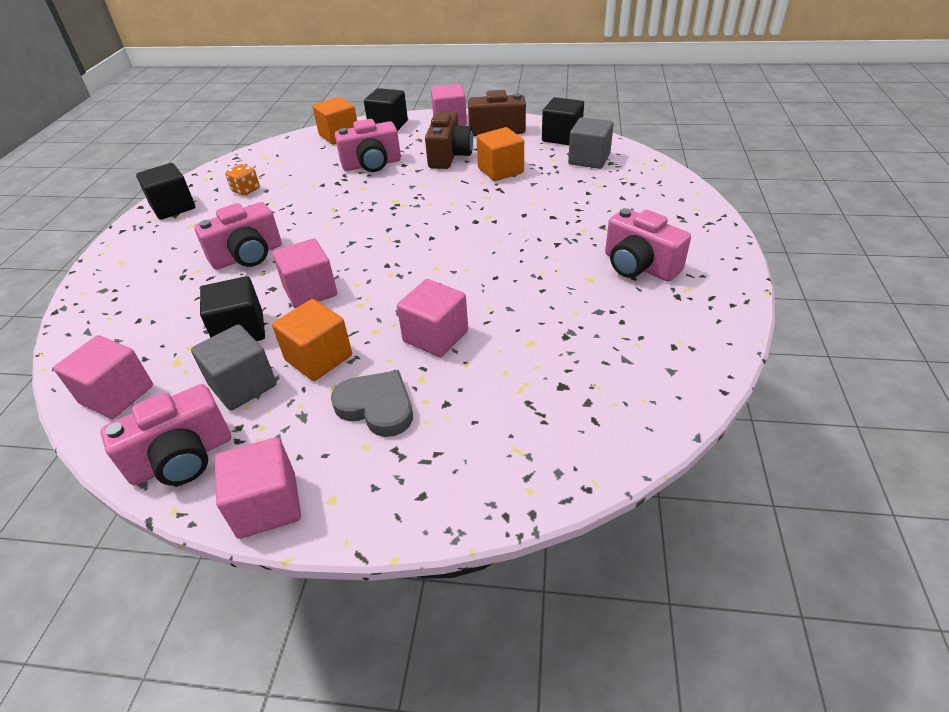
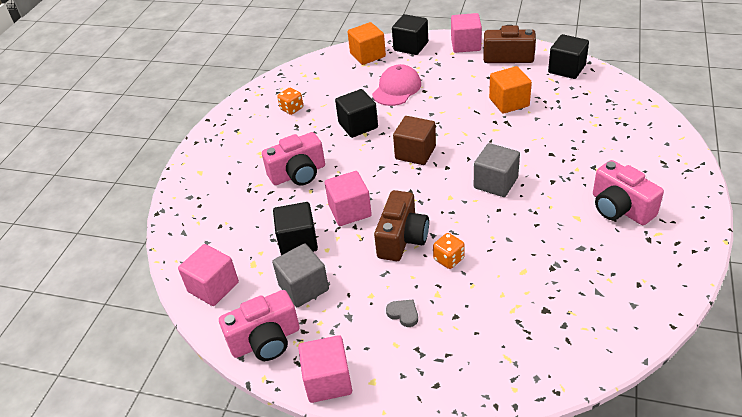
camera: 10 degrees right, 0 degrees up
(173, 207) = (234, 122): black cube -> black cube (358, 125)
(318, 358) = (359, 270): orange cube -> none
(372, 164) = (397, 89): pink camera -> pink cap
(377, 406) = (403, 314): grey heart -> grey heart, size x0.54
(393, 225) = (415, 153): none -> brown cube
(435, 336) = (449, 259): pink cube -> orange dice
(449, 156) = (464, 84): brown camera -> brown camera (402, 239)
(589, 159) = (589, 95): grey cube -> grey cube (495, 183)

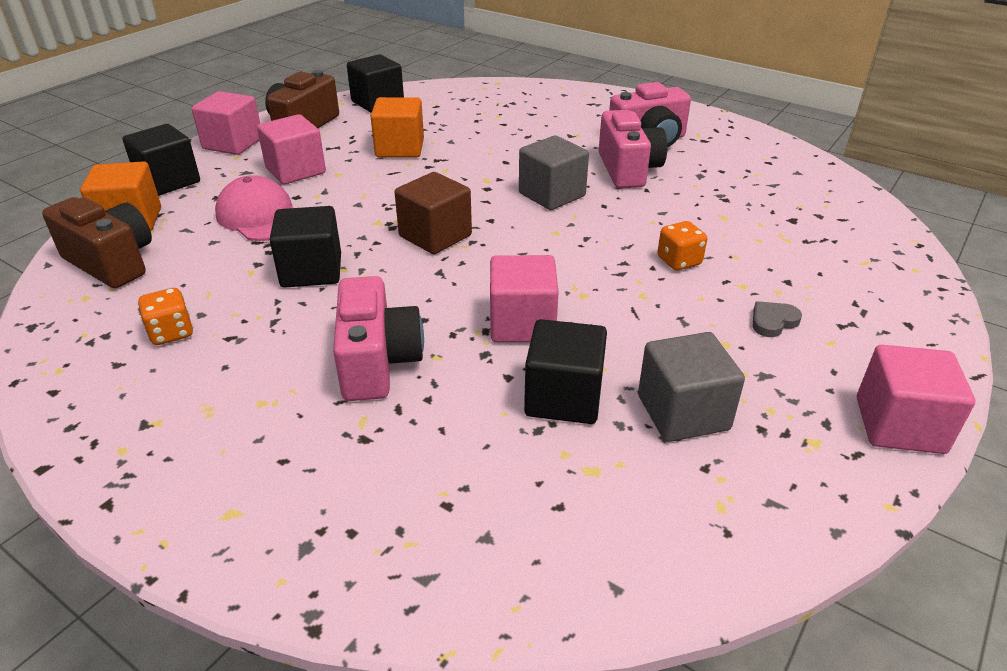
camera: 75 degrees left, 5 degrees down
(213, 287) = (632, 546): pink cube -> pink cube (295, 171)
(266, 340) = (800, 486): pink camera -> pink camera (628, 170)
(402, 239) = (618, 289): brown camera -> brown camera (112, 262)

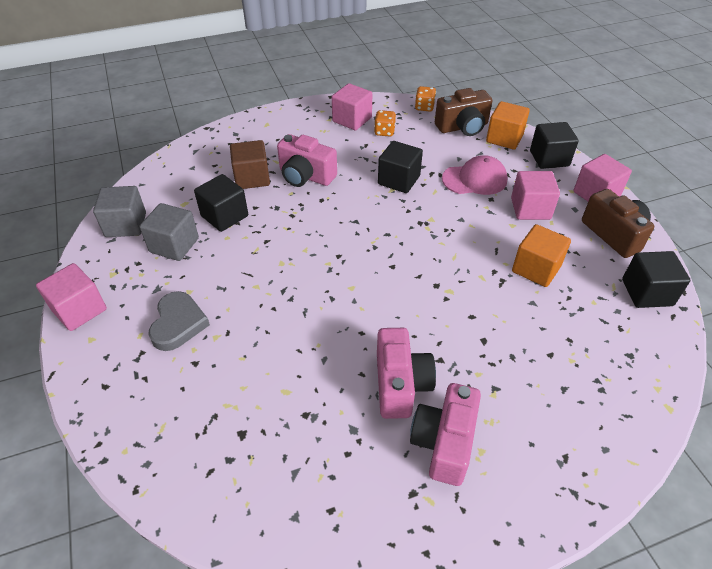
camera: 125 degrees right, 10 degrees up
(435, 236) = (394, 234): brown cube -> brown cube (252, 178)
(522, 324) = (283, 228): pink cube -> pink cube (352, 120)
(552, 195) = (399, 313): grey cube -> grey cube (126, 225)
(628, 170) = (400, 384): pink camera -> pink camera turned 120 degrees counterclockwise
(679, 261) = (266, 324): orange dice -> orange dice (424, 107)
(773, 321) = (178, 323): grey heart -> grey heart, size x1.85

